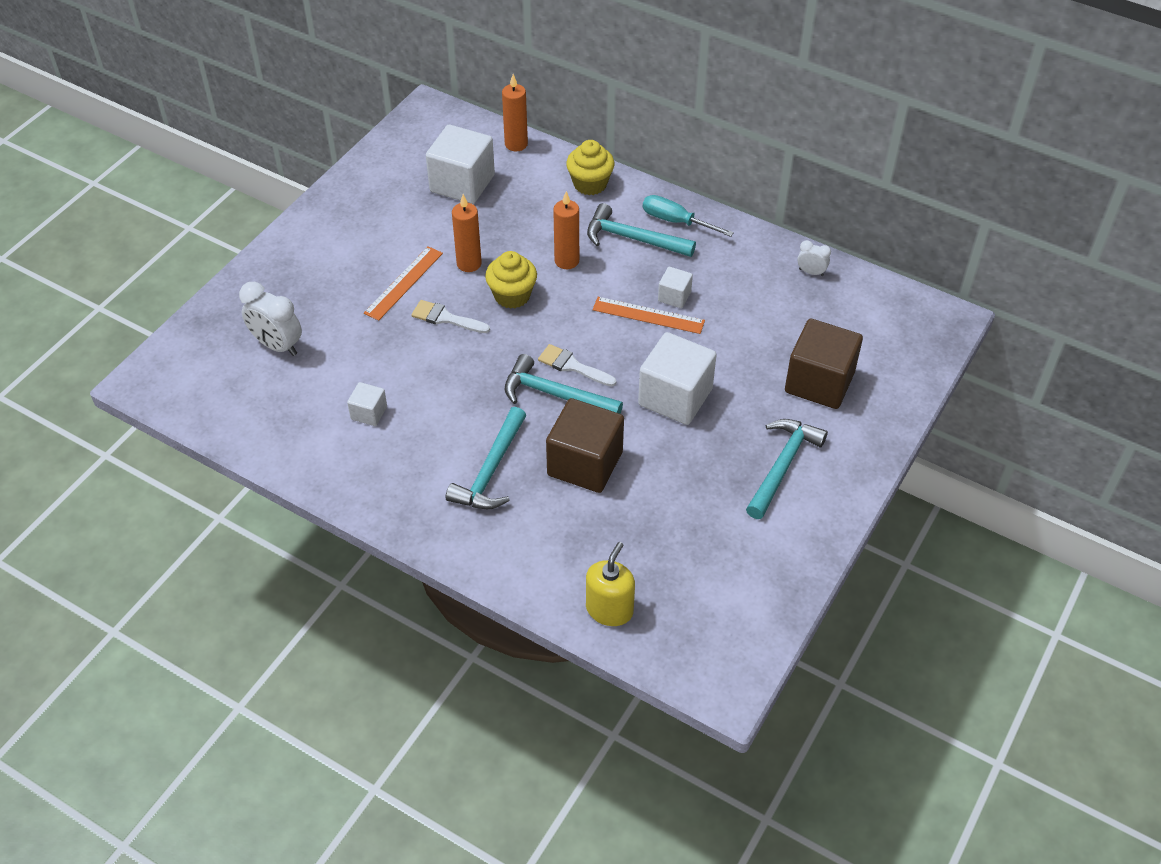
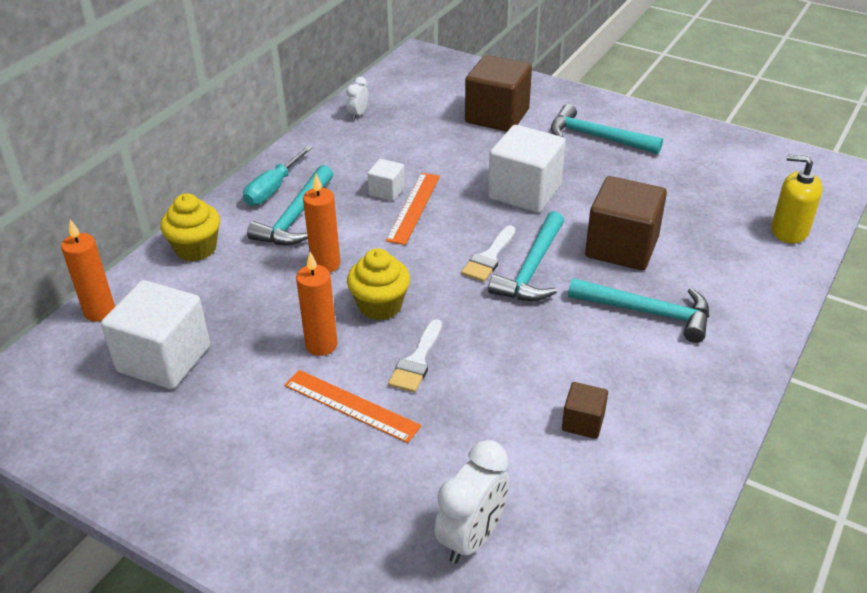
camera: 90 degrees left, 10 degrees down
(369, 413) = (583, 422): white cube -> brown cube

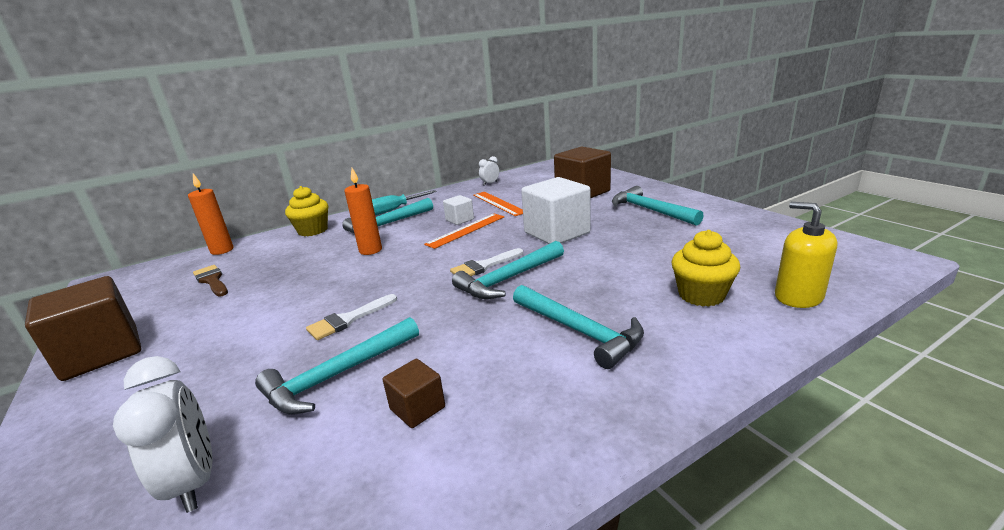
camera: 30 degrees right, 15 degrees down
(164, 359) = (212, 280): white cube -> brown brush
(321, 345) = (303, 294): orange candle -> none
(351, 405) = (266, 337): orange ruler -> orange ruler (498, 203)
(380, 306) = (371, 279): yellow cupcake -> yellow cupcake (701, 295)
(472, 537) = (194, 481): white clock -> white clock turned 90 degrees counterclockwise
(479, 418) = (338, 375): none -> turquoise hammer
(621, 247) = (602, 279): brown cube -> brown cube (101, 353)

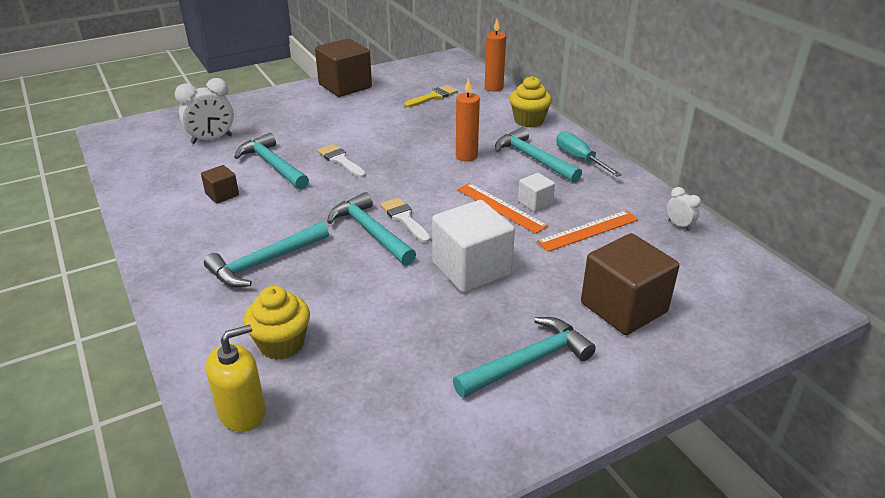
camera: 90 degrees right, 10 degrees up
(212, 280) = (433, 96): brown brush -> yellow brush

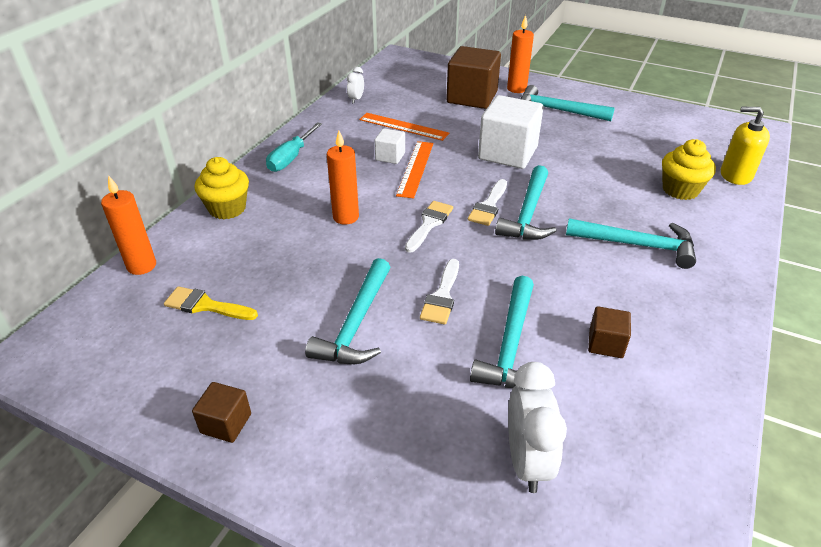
camera: 125 degrees left, 5 degrees up
(211, 139) = (527, 461): white clock -> white clock turned 60 degrees clockwise
(345, 86) = (226, 423): brown cube -> brown cube, size x0.49
(416, 184) = (429, 224): none -> white brush
(533, 158) = (313, 180): turquoise hammer -> turquoise hammer (356, 324)
(620, 360) = (516, 89): none -> orange candle

